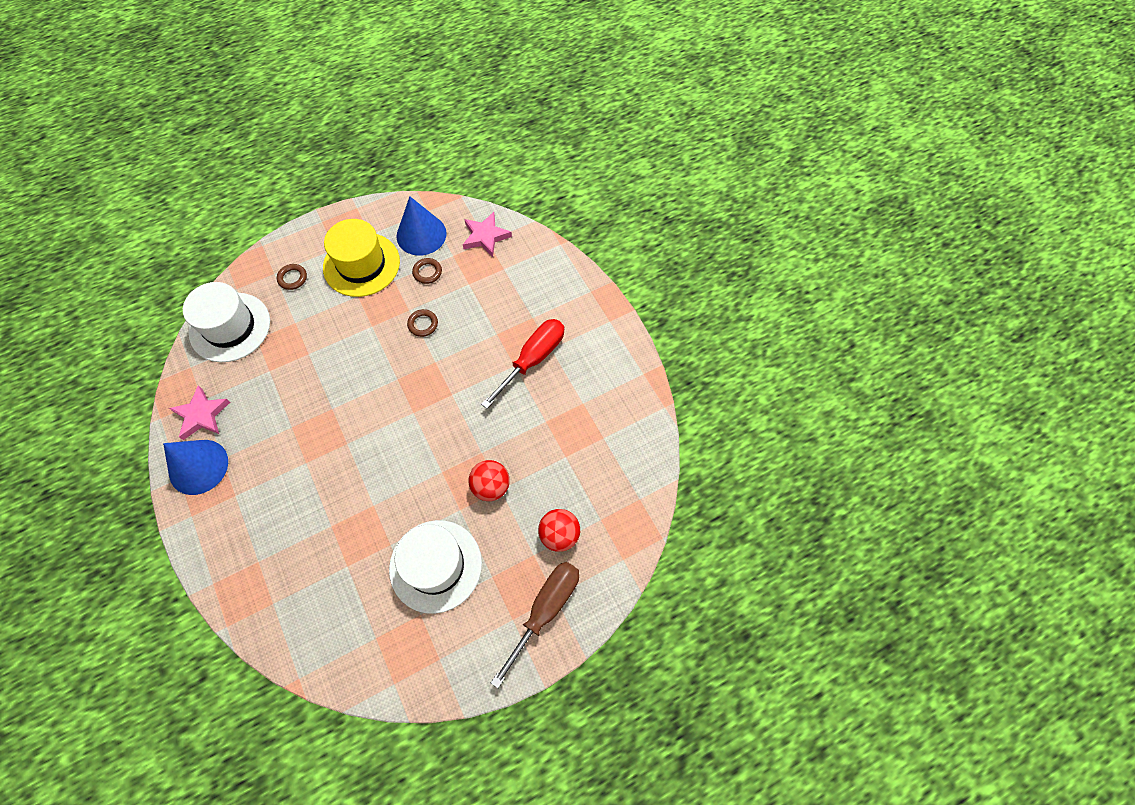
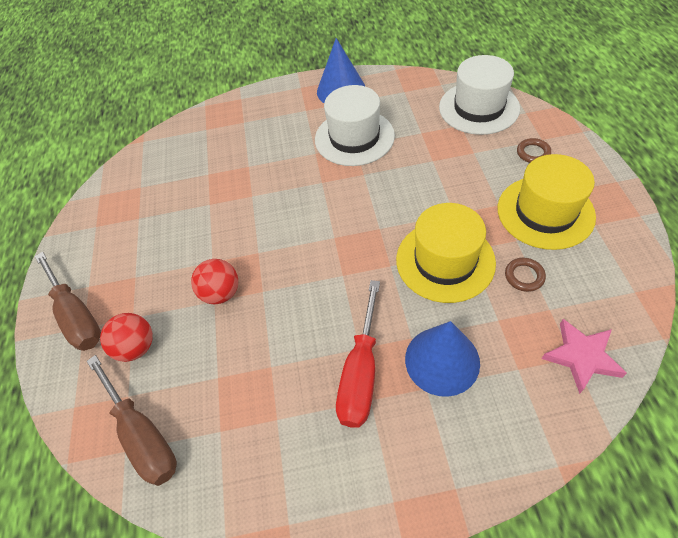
camera: 115 degrees right, 10 degrees down
(201, 415) = (389, 91): pink star -> none
(421, 234) = (590, 278): blue cone -> blue cone (442, 360)
(423, 324) = (445, 261): brown ring -> yellow hat
(435, 565) = (171, 234): white hat -> white hat (354, 137)
(533, 359) = (360, 373): red screwdriver -> red screwdriver turned 45 degrees clockwise
(624, 491) = (143, 435): none -> brown screwdriver

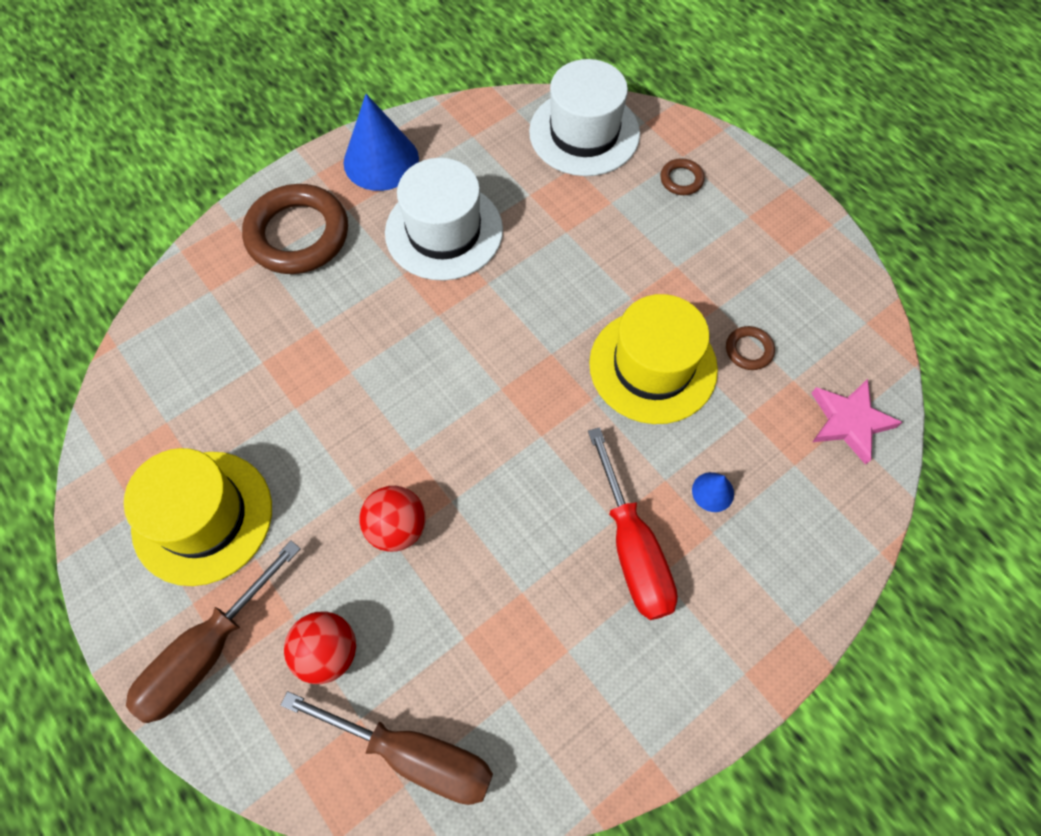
camera: 35 degrees left, 10 degrees up
(77, 316) = (206, 652): brown screwdriver -> brown screwdriver turned 105 degrees clockwise
(270, 115) = (298, 234): none -> brown ring
(442, 360) = (713, 492): blue cone -> blue cone, size x0.46
(545, 212) = (732, 257): yellow hat -> yellow hat (202, 517)

